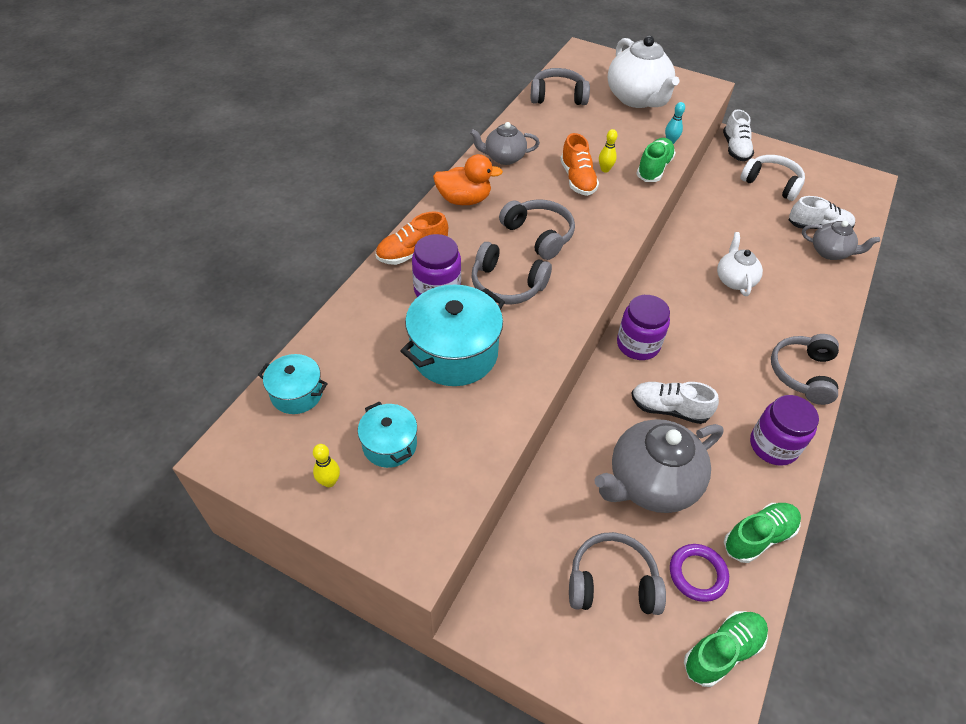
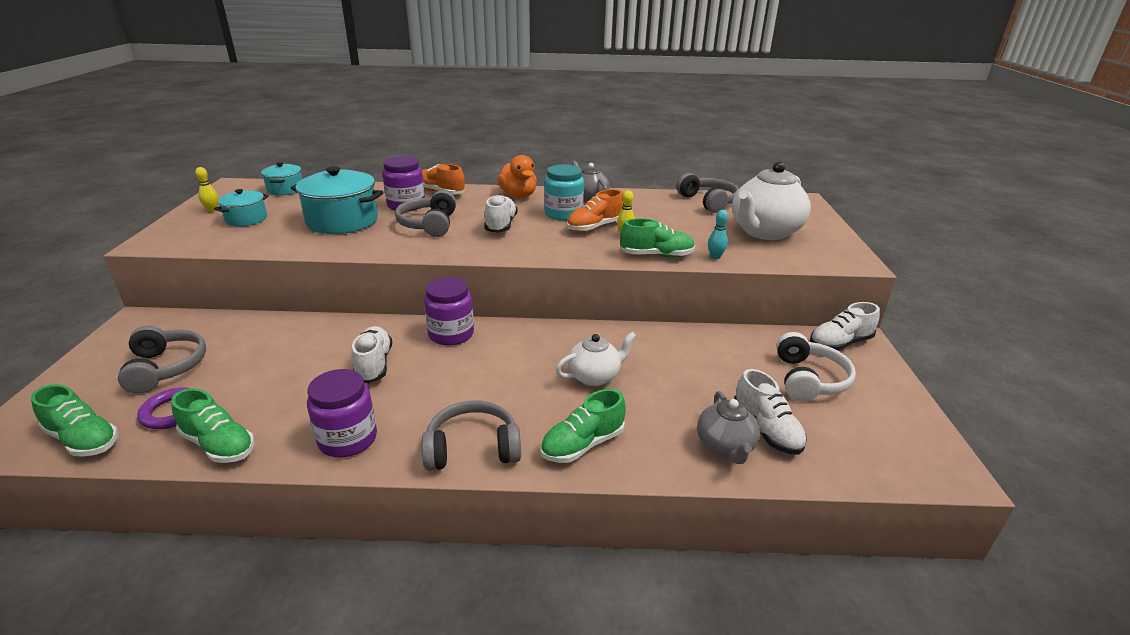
camera: 65 degrees right, 20 degrees down
(535, 187) = (563, 214): none -> turquoise jar
(539, 235) = (501, 225): grey headphones -> white shoe
(650, 483) = (278, 369): grey teapot -> none
(812, 315) = (582, 444): none -> green shoe

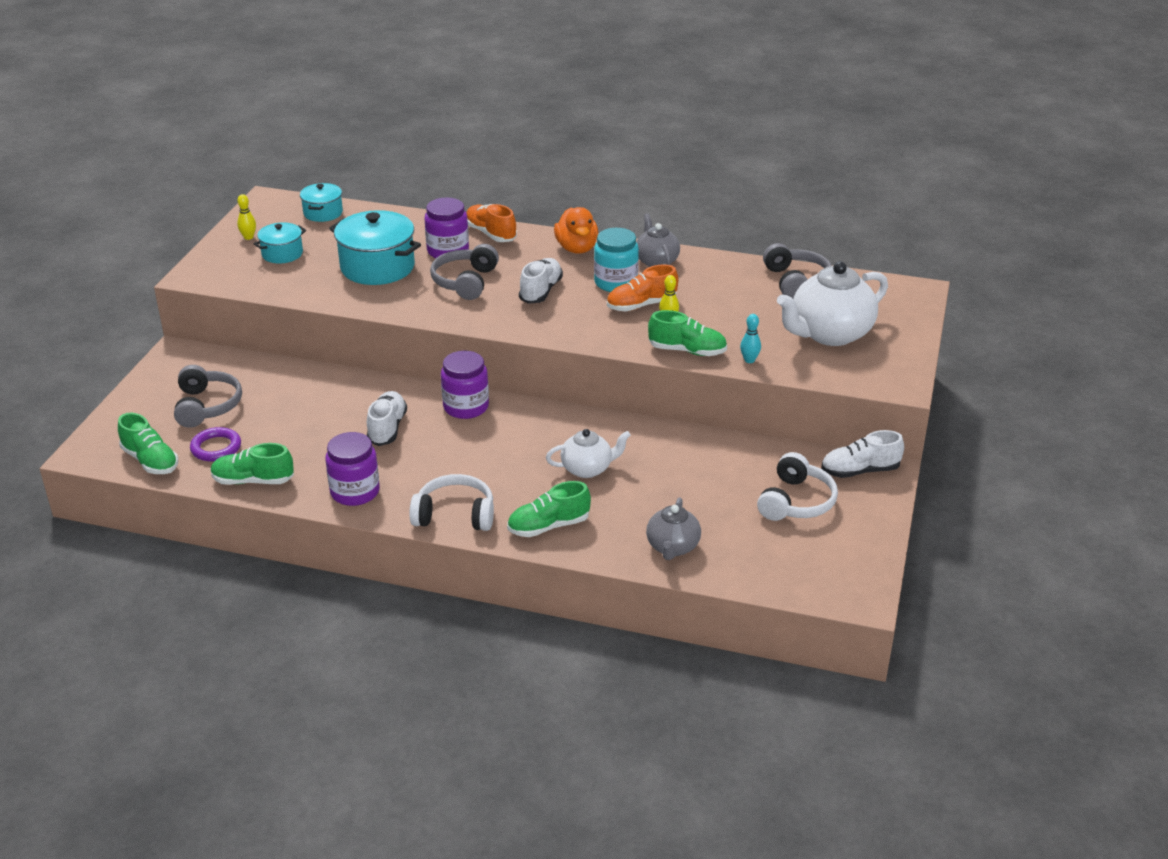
camera: 15 degrees right, 5 degrees up
(219, 445) = (253, 481): green shoe -> green shoe turned 135 degrees clockwise
(472, 448) = (455, 515): grey headphones -> white headphones
(766, 429) = (720, 539): white shoe -> none

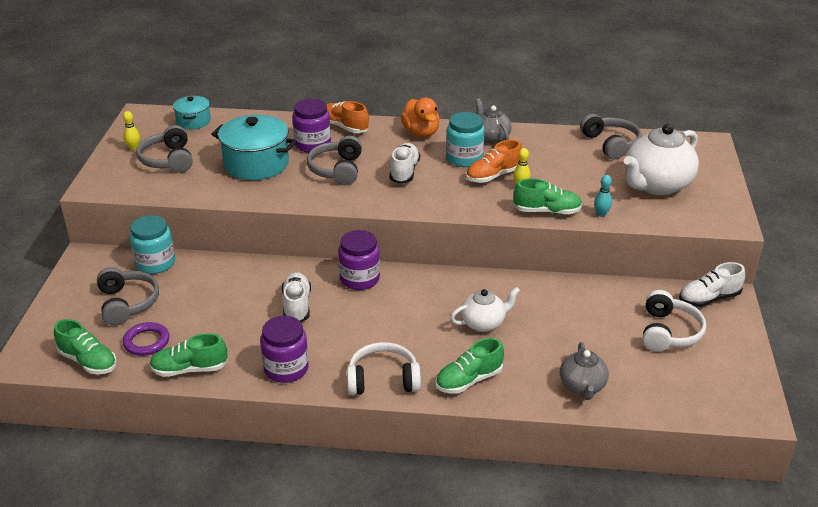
camera: 10 degrees left, 0 degrees up
(248, 367) = (155, 263): none -> turquoise jar
(282, 254) = (168, 160): turquoise pot -> grey headphones

